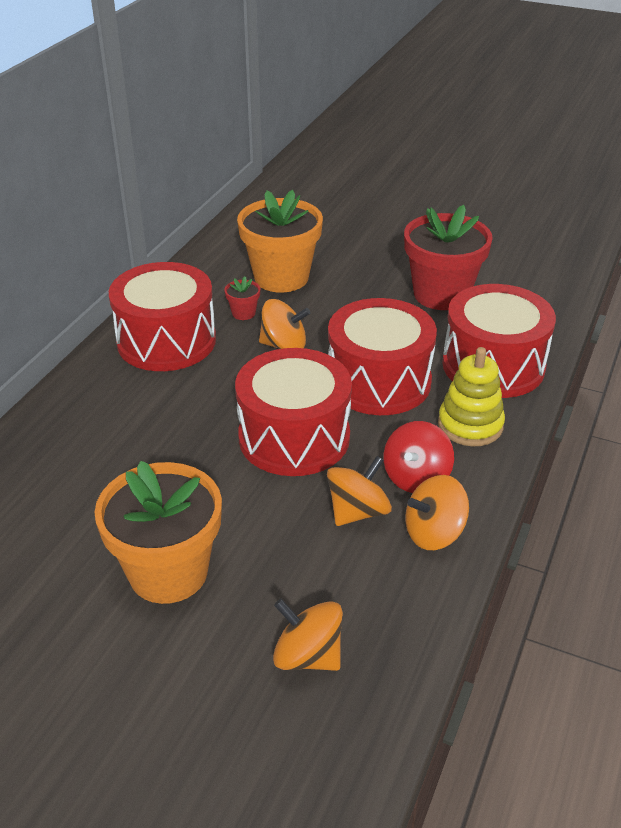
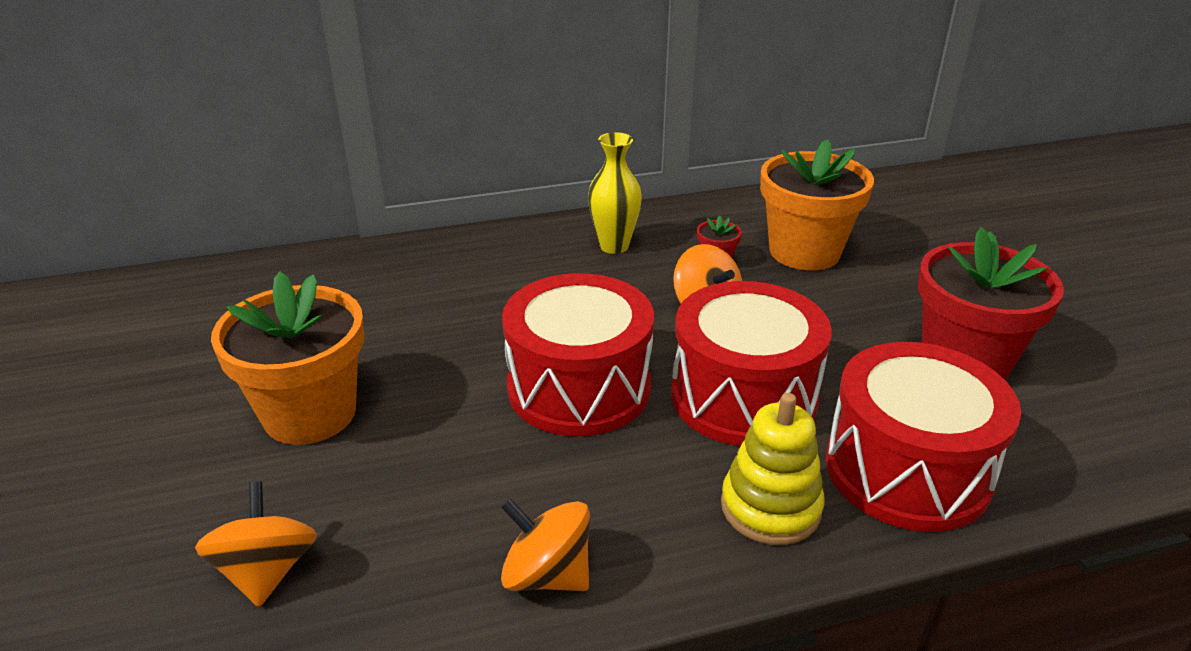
camera: 50 degrees right, 5 degrees down
(166, 341) = (614, 246): red drum -> yellow vase
(357, 511) = (517, 492): orange spinning top -> none
(416, 477) = (623, 509): red spinning top -> none

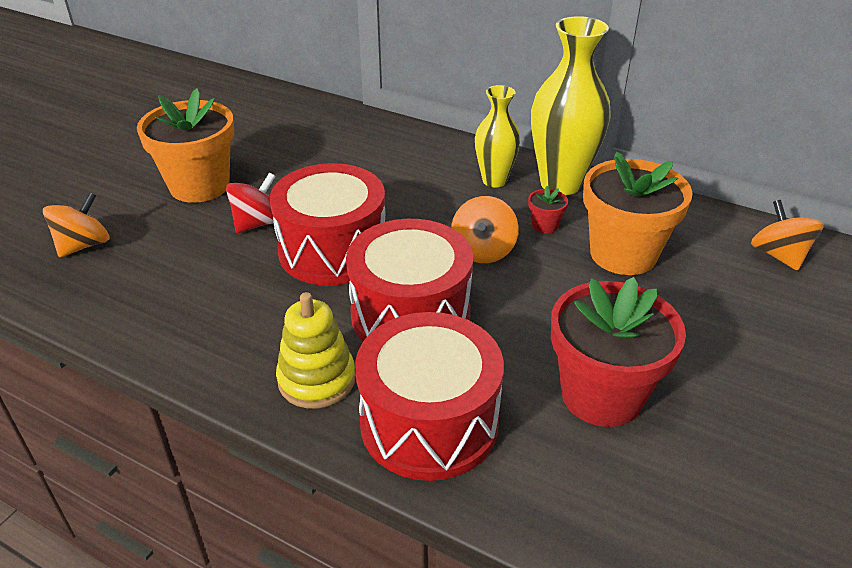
camera: 45 degrees right, 5 degrees up
(455, 410) = (258, 223): none -> red spinning top
(547, 574) = (169, 327): orange spinning top -> orange spinning top (778, 255)
(670, 222) = (561, 183): none -> yellow vase

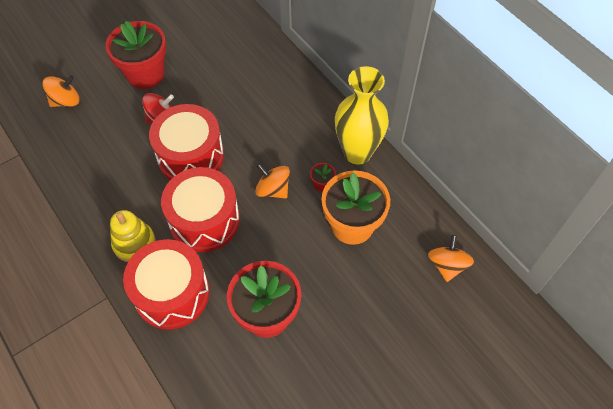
camera: 25 degrees right, 20 degrees up
(199, 186) = (145, 74): orange flower pot -> red flower pot
(483, 250) = (273, 189): orange spinning top -> orange spinning top turned 90 degrees clockwise
(494, 180) = (318, 134): yellow vase -> none

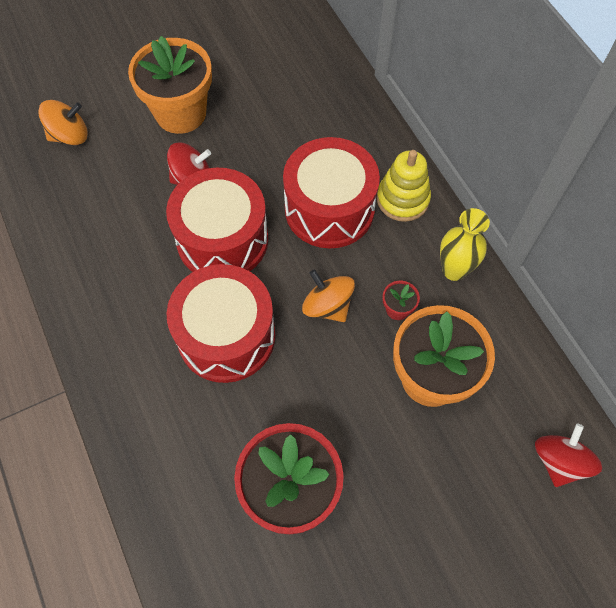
camera: 10 degrees right, 5 degrees up
(134, 243) = (126, 354): yellow stacking toy -> yellow stacking toy (402, 199)
(145, 74) = (180, 113): red flower pot -> orange flower pot
(172, 293) = (165, 436): red drum -> red drum (329, 209)
(357, 152) = (454, 270): yellow vase -> yellow vase, size x0.60
(447, 265) = (559, 461): orange spinning top -> red spinning top

